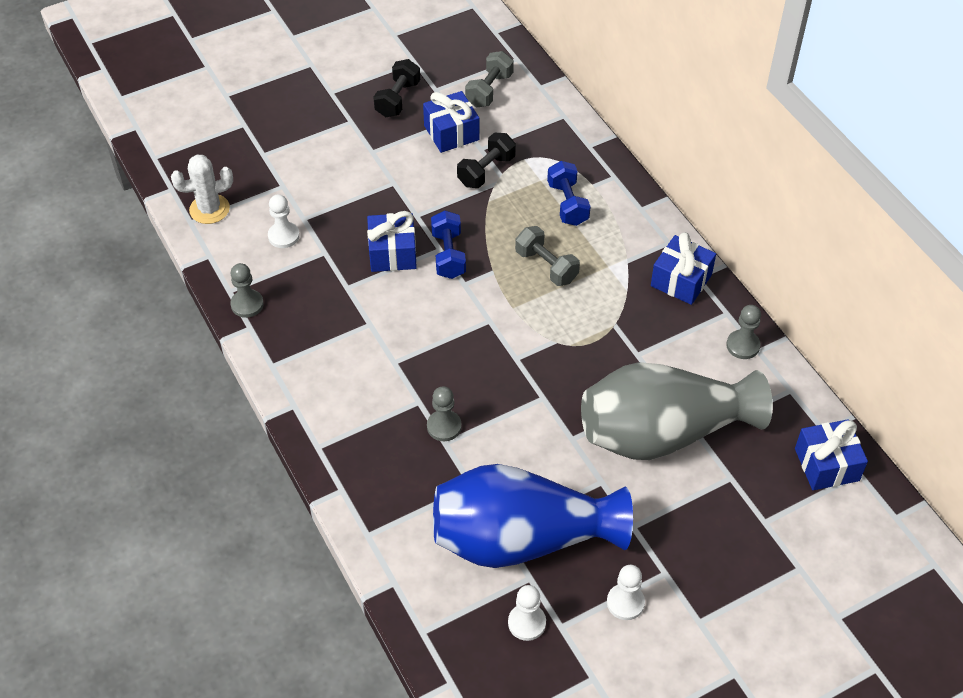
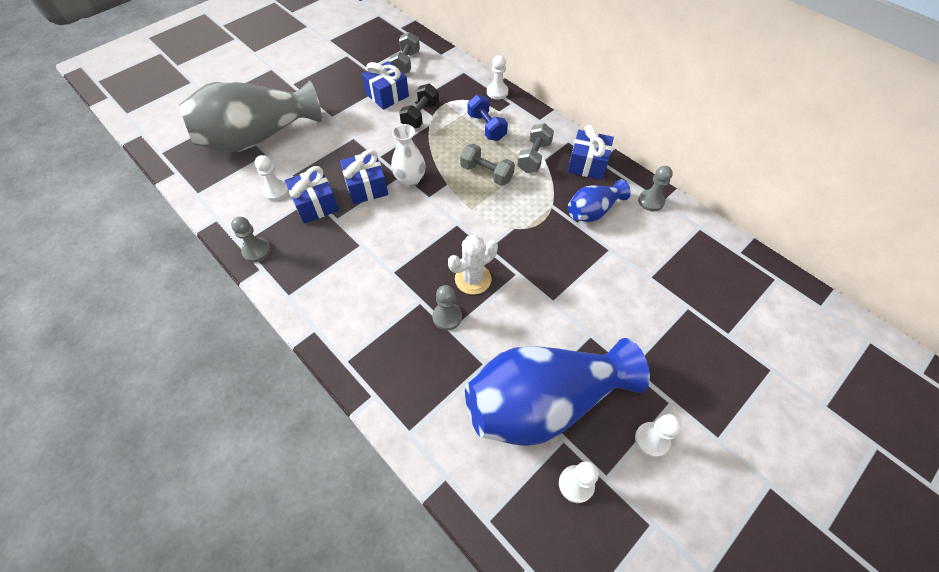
camera: 15 degrees left, 5 degrees up
(209, 209) = (211, 182): white cactus -> white cactus (473, 279)
(397, 99) = (341, 80): black dumbbell -> none
(448, 255) = (410, 180): blue dumbbell -> white vase
(598, 156) = (497, 92): none -> white pawn
(615, 257) = (534, 157): none -> grey dumbbell
(663, 342) = (593, 211): none -> blue vase
(663, 432) = (621, 281): grey vase -> grey vase (258, 137)
(826, 464) = (752, 278): blue gift -> blue gift (315, 204)

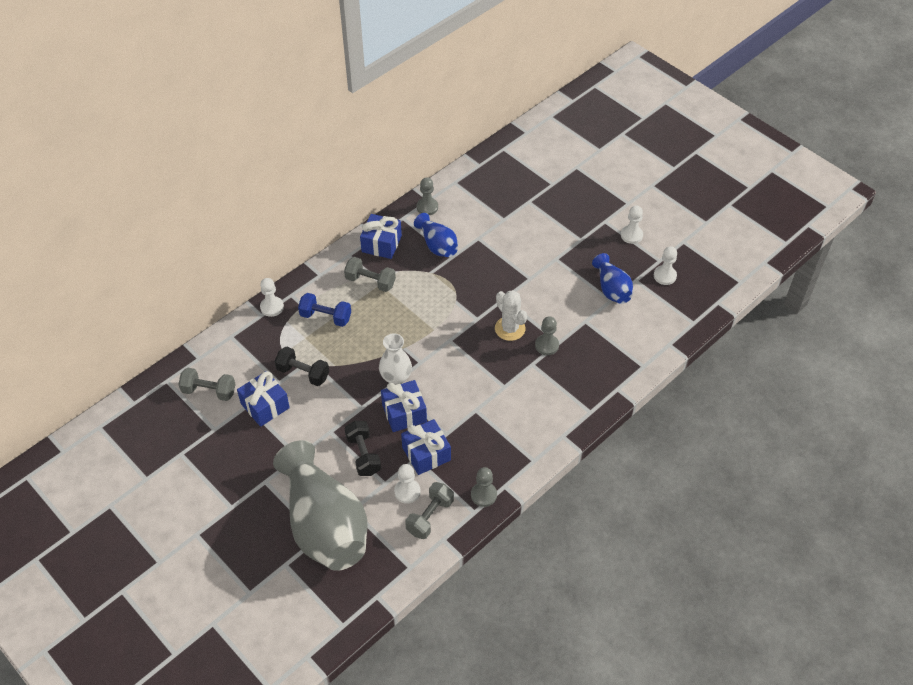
camera: 90 degrees left, 5 degrees down
(324, 159) = (363, 455): none -> black dumbbell
(486, 127) = (325, 317): blue dumbbell -> blue dumbbell turned 45 degrees clockwise
(486, 173) = (390, 318): grey dumbbell -> grey dumbbell (430, 516)
(543, 402) = (611, 289): blue vase -> blue vase, size x0.49

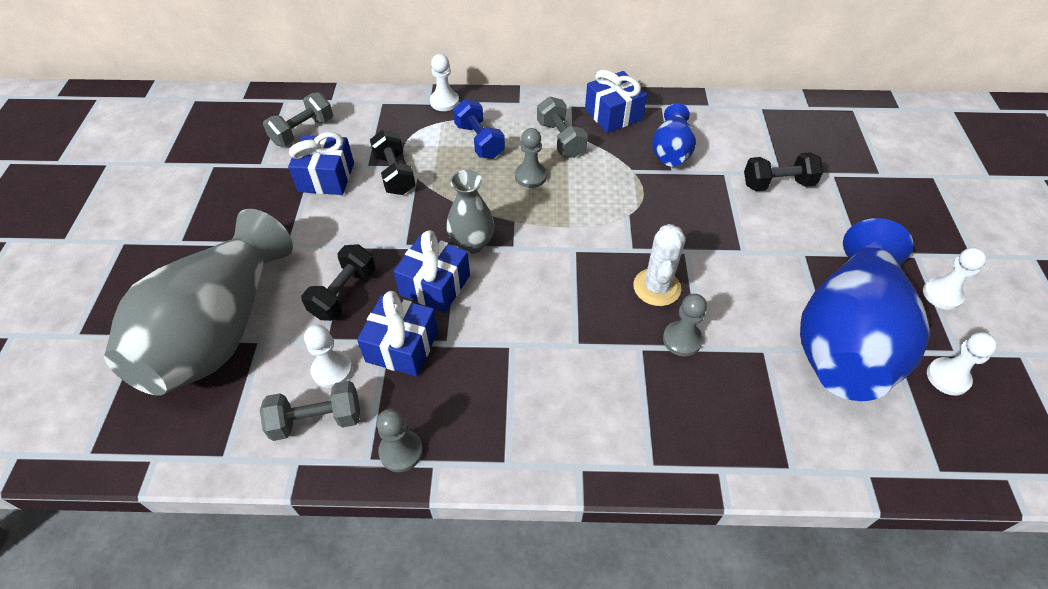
camera: 45 degrees right, 0 degrees up
(209, 391) = (303, 131): grey dumbbell -> grey dumbbell turned 75 degrees clockwise
(396, 378) = (472, 244): white vase -> grey vase
(427, 207) = (701, 111): grey pawn -> grey pawn (530, 176)
(509, 226) = (777, 184): none -> black dumbbell
(611, 289) = (845, 338): blue vase -> blue vase, size x2.05

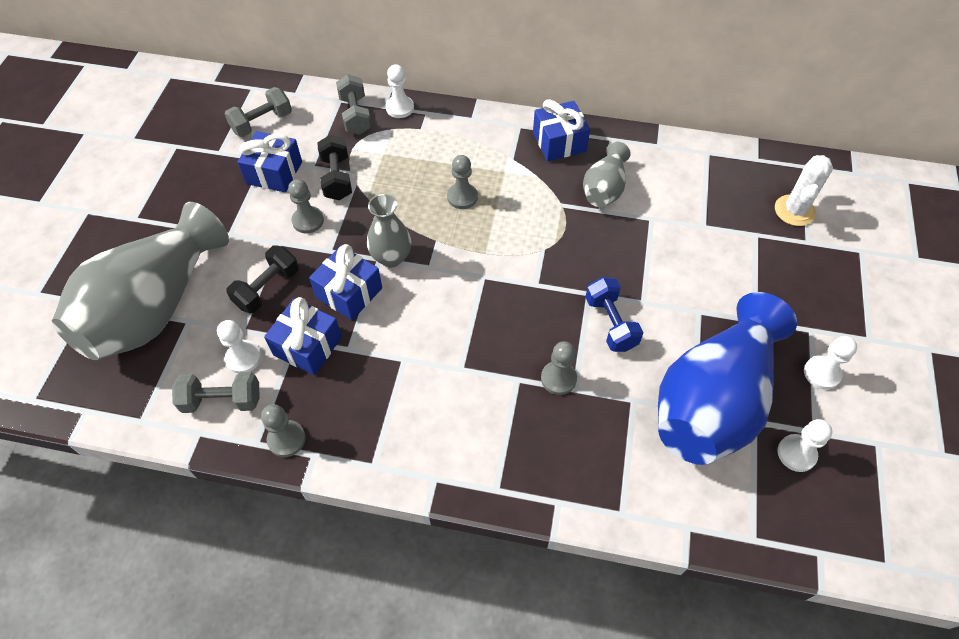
camera: 10 degrees right, 5 degrees up
(373, 219) = (308, 221): none -> grey pawn
(479, 141) = (423, 154): blue dumbbell -> blue dumbbell (610, 323)
(560, 139) = (501, 162): grey dumbbell -> grey dumbbell (355, 115)
(657, 287) = (550, 325): white cactus -> white cactus (794, 210)
(671, 151) = (604, 189): blue vase -> grey vase
(777, 184) = (698, 237): black dumbbell -> none

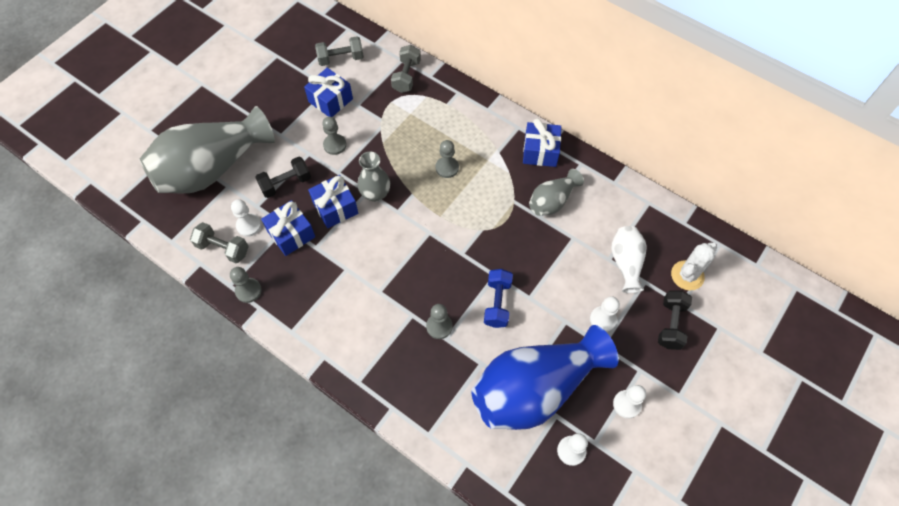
camera: 25 degrees right, 5 degrees up
(337, 178) = (369, 120): black dumbbell -> black dumbbell (670, 324)
(400, 108) = (440, 81): white pawn -> white pawn (602, 319)
(723, 223) = (626, 263): none -> white vase

